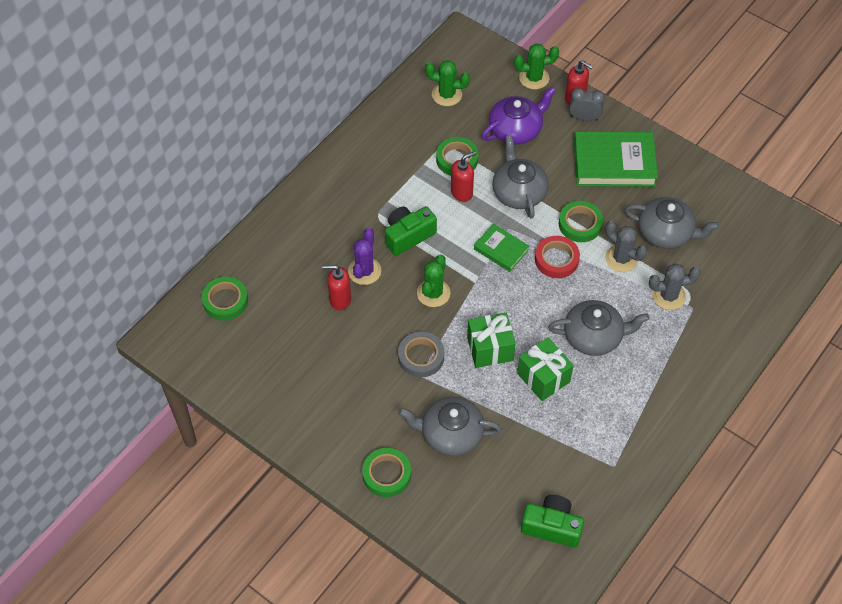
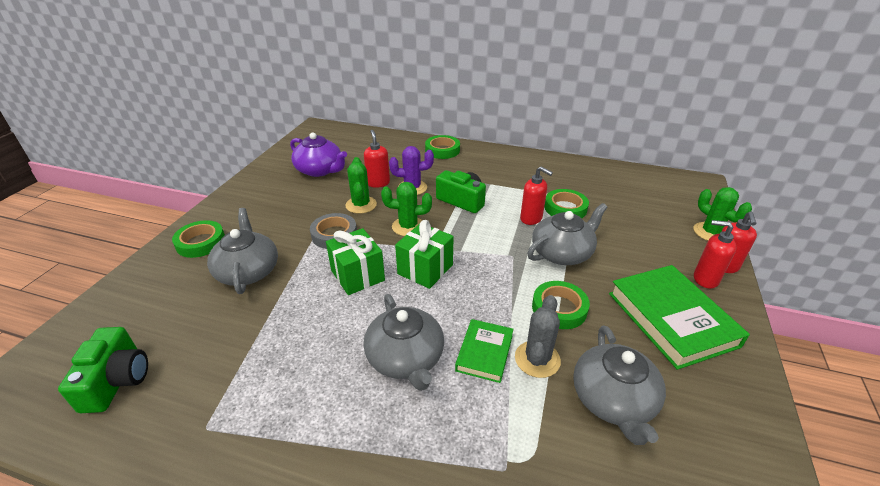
camera: 70 degrees right, 20 degrees down
(225, 301) = (356, 141): green tape -> green tape (442, 150)
(447, 95) = (629, 188): green cactus -> green cactus (361, 205)
(501, 250) = (483, 256): green book -> green book (484, 353)
(516, 129) = (636, 235): purple teapot -> purple teapot (320, 170)
(543, 377) = (332, 325): green gift -> green gift (425, 269)
(556, 259) = (497, 300): red tape -> none
(584, 118) = (705, 279): grey clock -> red soap dispenser
(668, 296) = (509, 430): grey cactus -> none

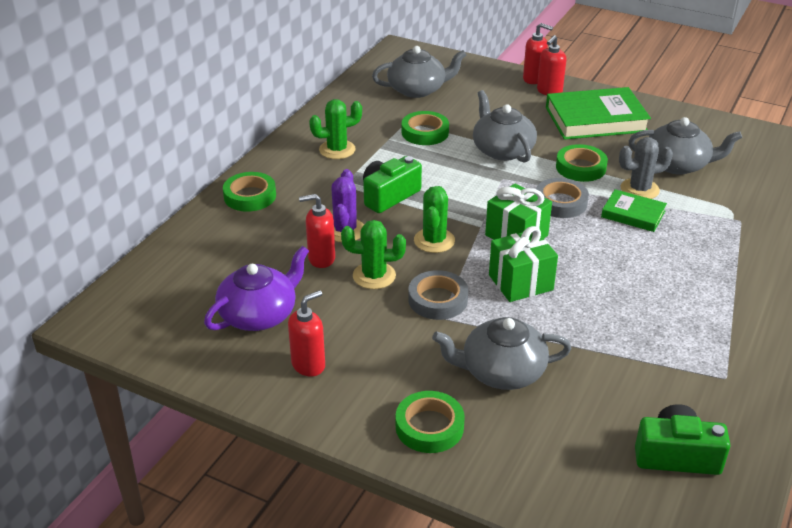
camera: 80 degrees left, 0 degrees up
(405, 358) = (640, 257): grey teapot -> grey teapot (417, 89)
(487, 295) = (560, 202): none -> grey tape
(531, 218) = (439, 156): red soap dispenser -> red soap dispenser (308, 365)
(537, 359) = (639, 189): grey cactus -> grey cactus turned 45 degrees counterclockwise
(711, 232) = (485, 69): green cactus -> green cactus (337, 150)

